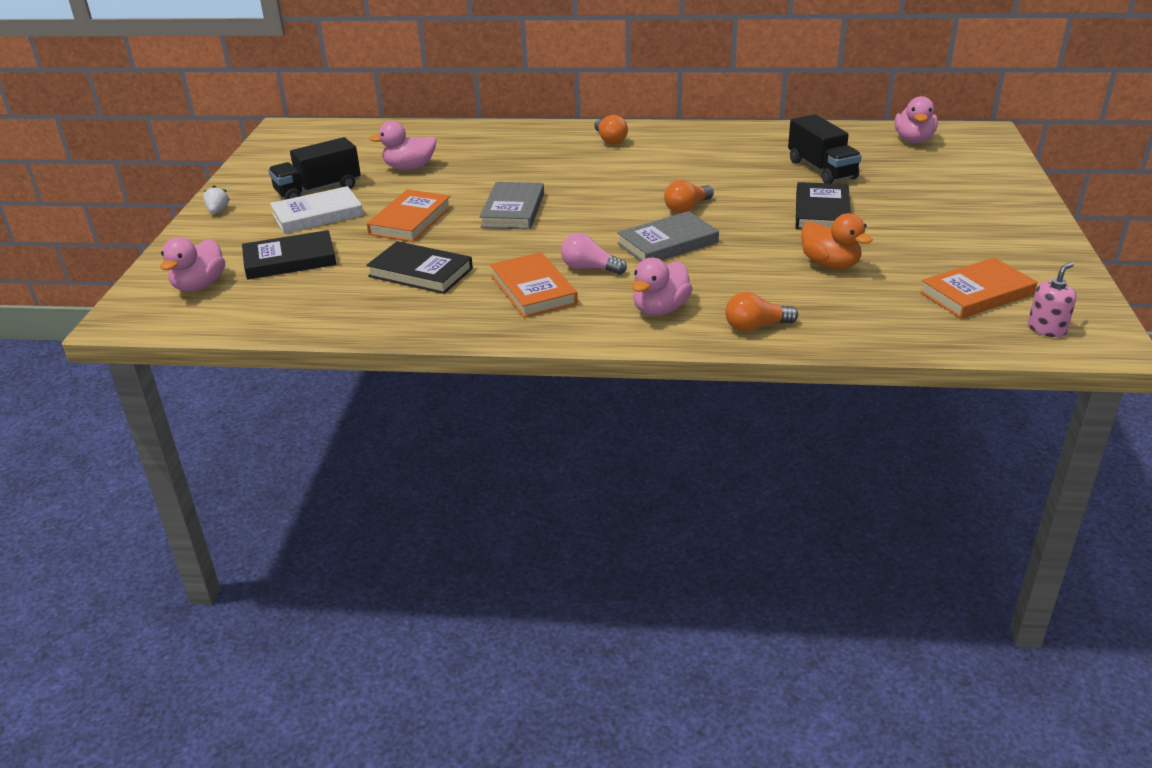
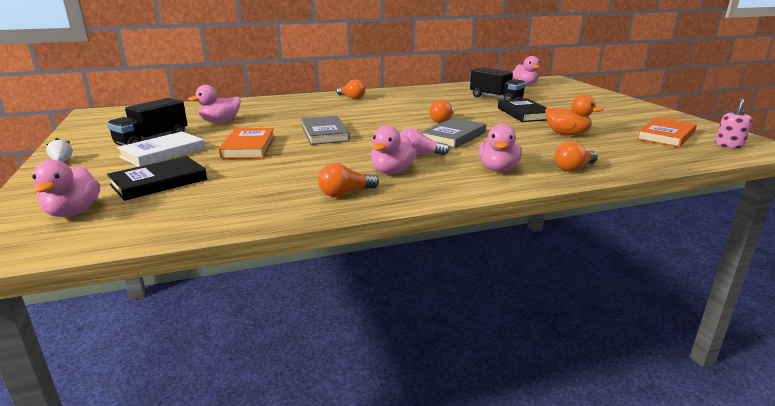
camera: 25 degrees left, 10 degrees down
(420, 272) = (288, 174): black book -> none
(455, 312) = (345, 193): none -> orange light bulb
(533, 290) = (392, 171): orange book -> pink duck

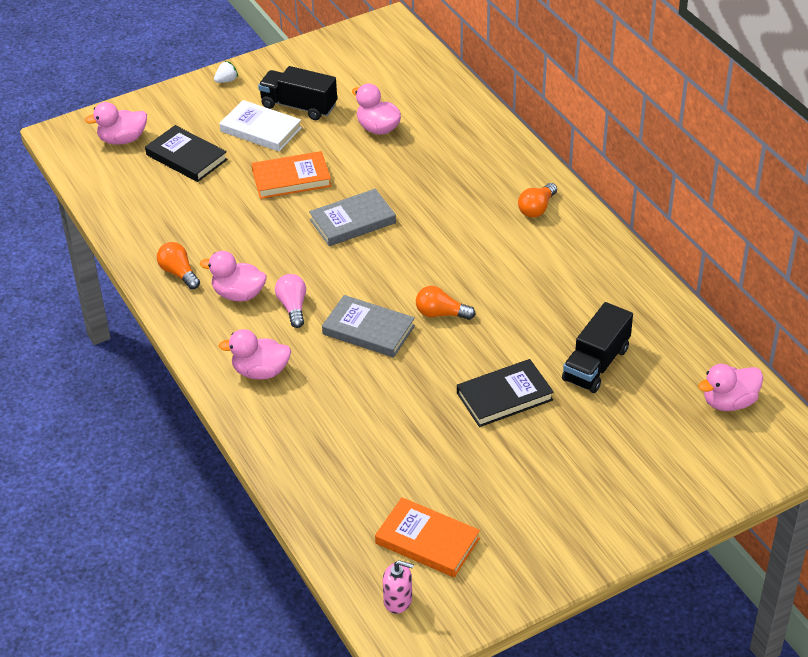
camera: 80 degrees right, 20 degrees up
(567, 134) = (408, 437): orange duck -> none
(574, 168) = (273, 432): orange light bulb -> none

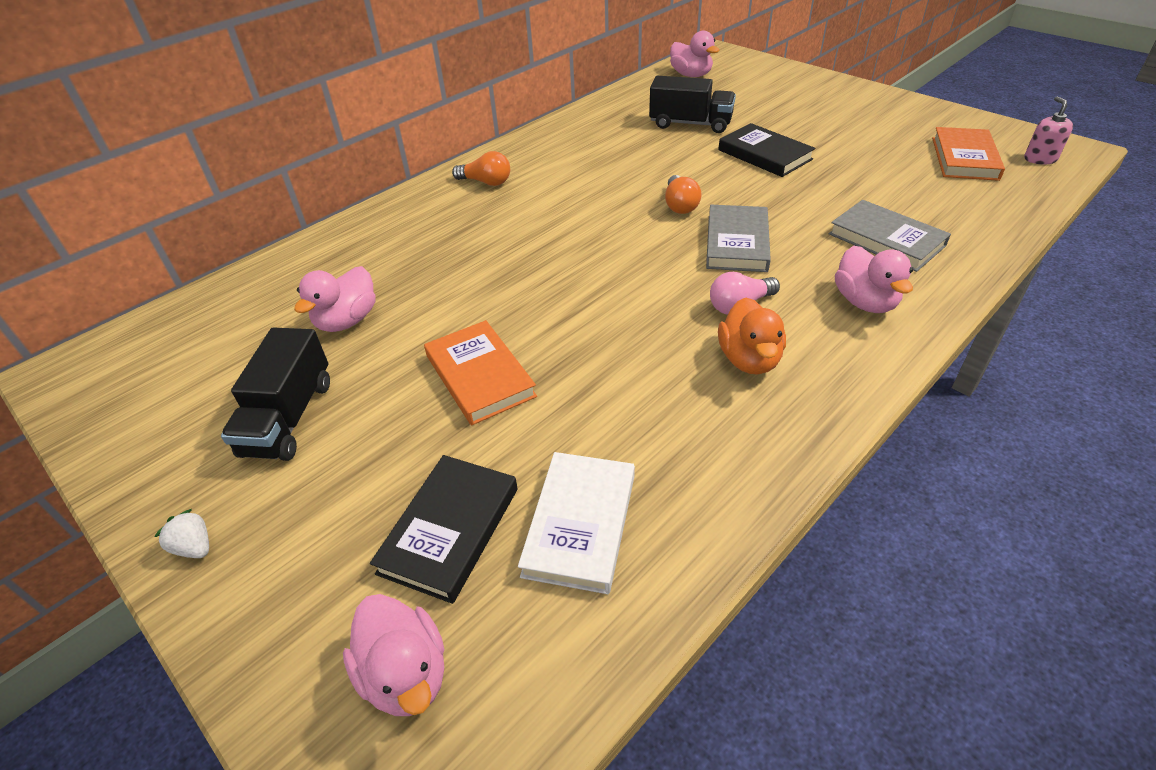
camera: 105 degrees left, 0 degrees up
(179, 273) = (747, 437): orange light bulb -> none
(238, 294) = (749, 359): pink duck -> orange duck
(261, 129) = (356, 447): white book -> white book (580, 524)
(352, 221) = (555, 297): grey book -> grey book (886, 240)

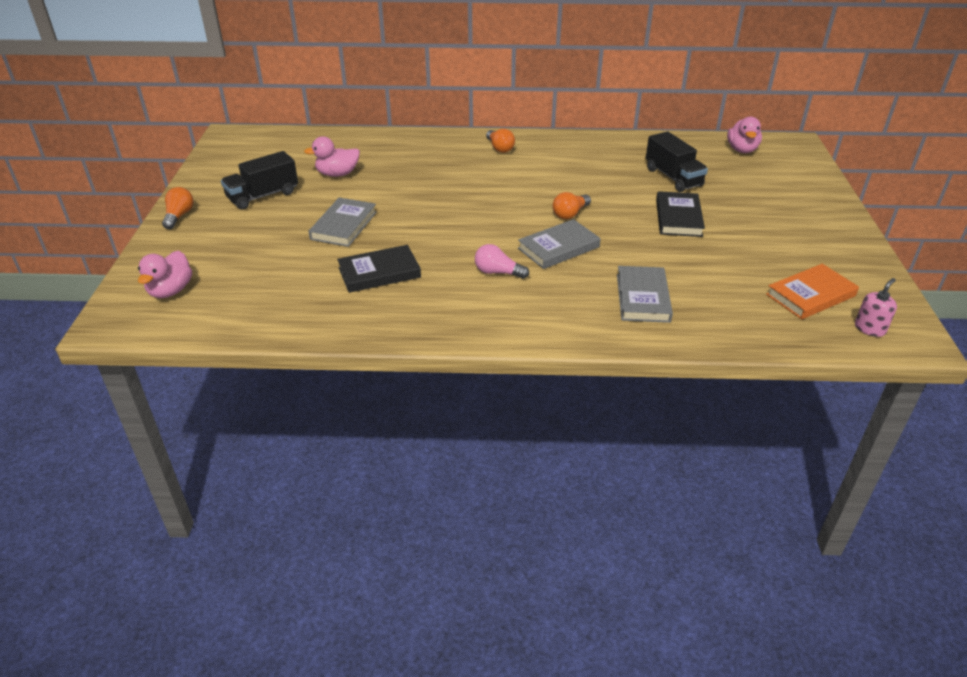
camera: 45 degrees right, 5 degrees down
(194, 547) = (179, 216): white strawberry -> orange light bulb
(450, 530) = (246, 265): black book -> black book (379, 272)
(480, 376) = (343, 225): orange book -> grey book
(580, 524) = (283, 295): white book -> none
(749, 359) = (454, 293): orange duck -> none
(865, 302) = (560, 312): pink duck -> none

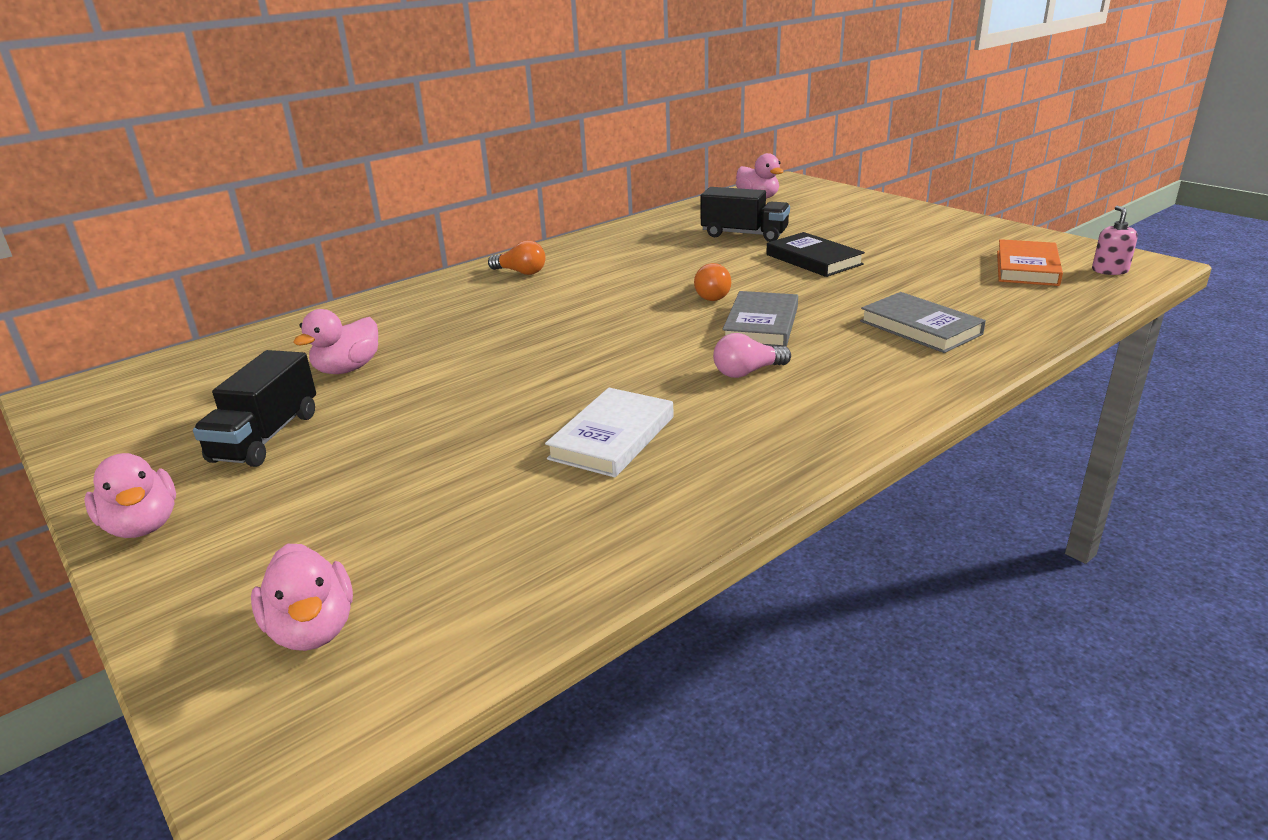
camera: 40 degrees left, 10 degrees down
(179, 216) = (143, 526): orange light bulb -> pink duck
(343, 225) = (464, 414): grey book -> none
(379, 272) = (612, 438): black book -> white book

